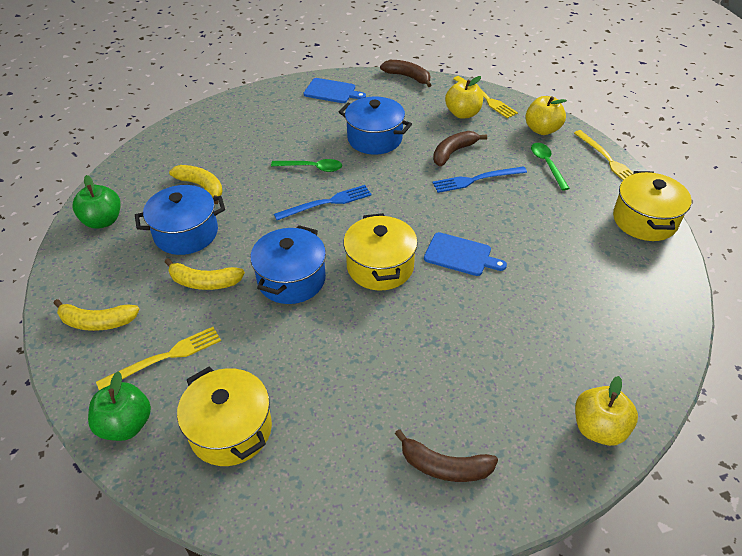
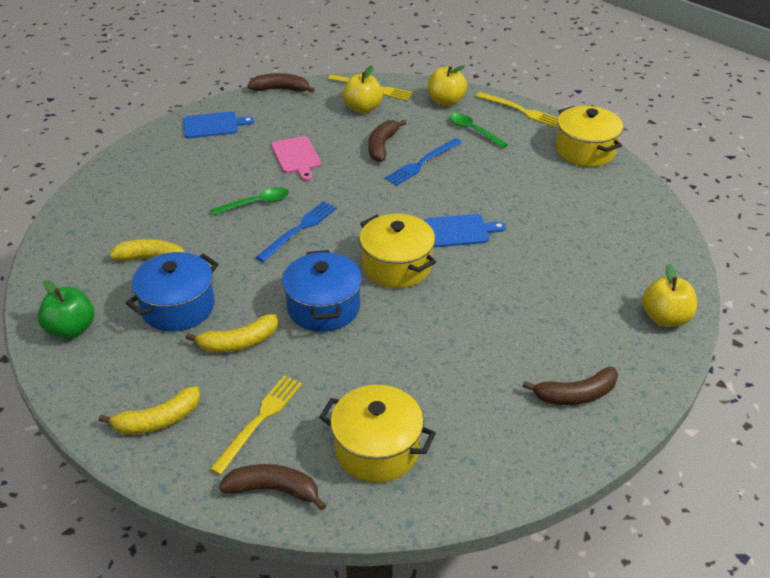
camera: 30 degrees left, 5 degrees down
(126, 425) = (274, 490): green apple -> brown banana
(375, 139) = (296, 157): blue pot -> pink cutting board

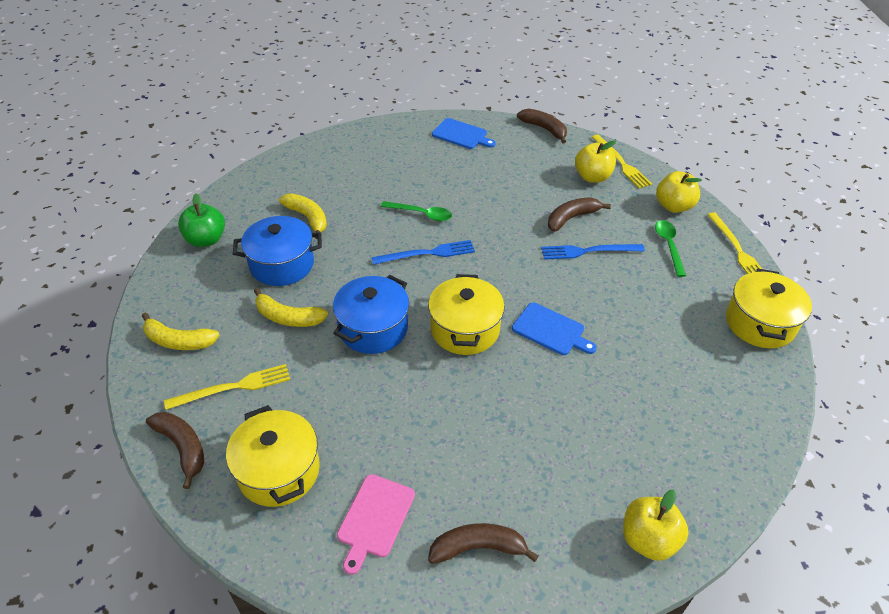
camera: 40 degrees right, 5 degrees up
(296, 157) = (493, 192): pink cutting board -> pink cutting board (375, 518)
(575, 395) = (478, 548): brown banana -> brown banana turned 150 degrees clockwise

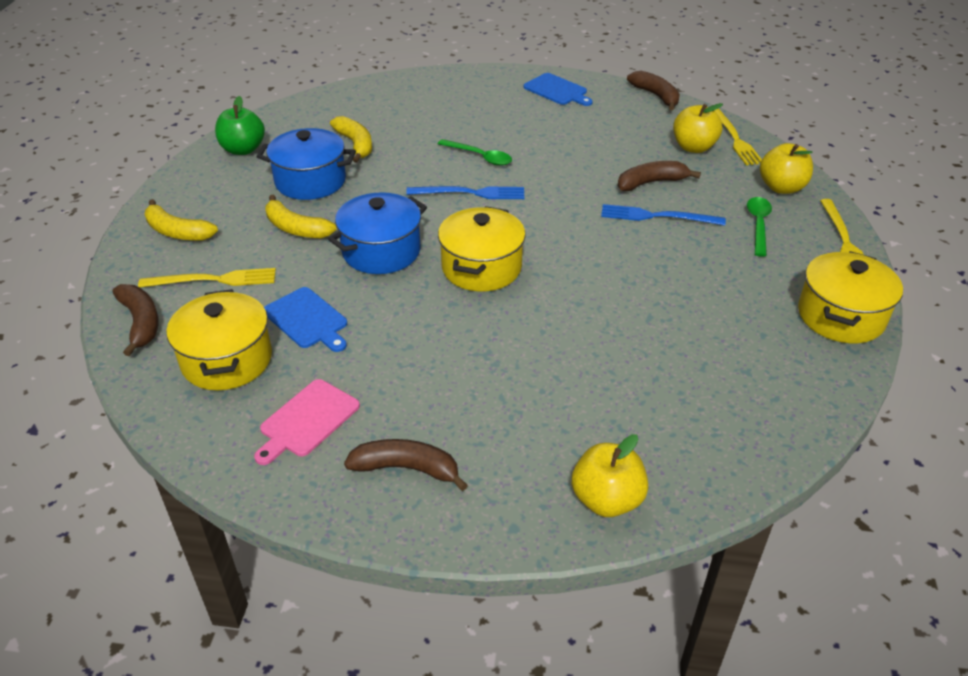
camera: 15 degrees right, 5 degrees down
(551, 330) = (579, 284): blue cutting board -> blue cutting board (307, 320)

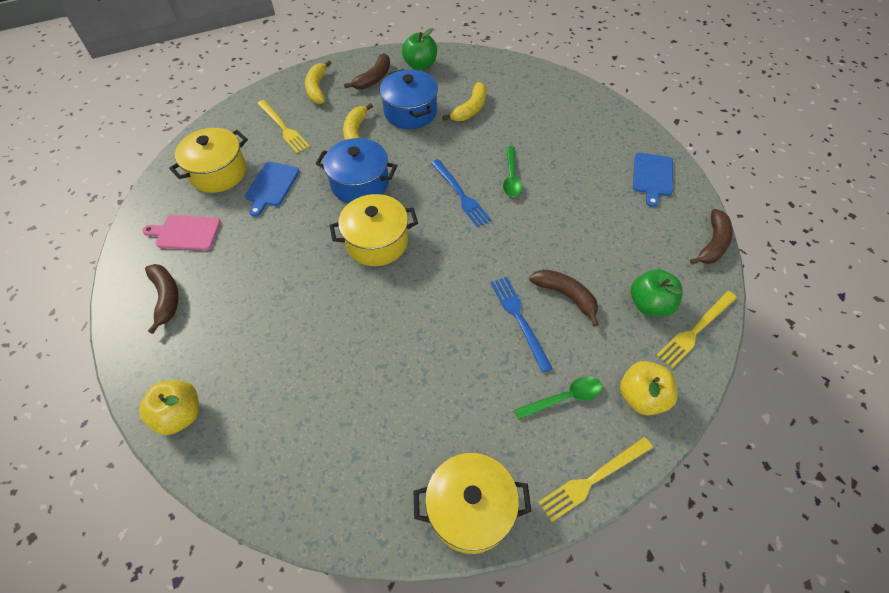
camera: 60 degrees right, 15 degrees up
(141, 323) = (230, 122): brown banana -> brown banana (373, 78)
(693, 147) = (650, 304): yellow apple -> green apple

